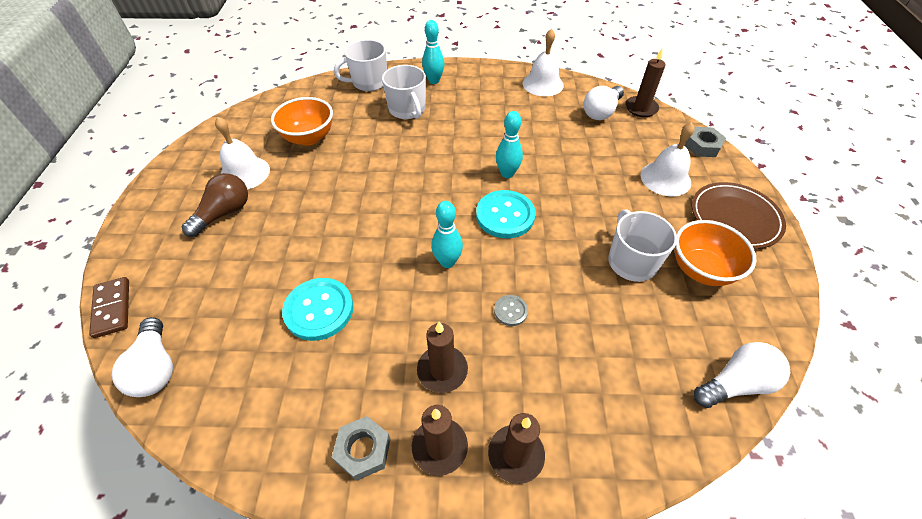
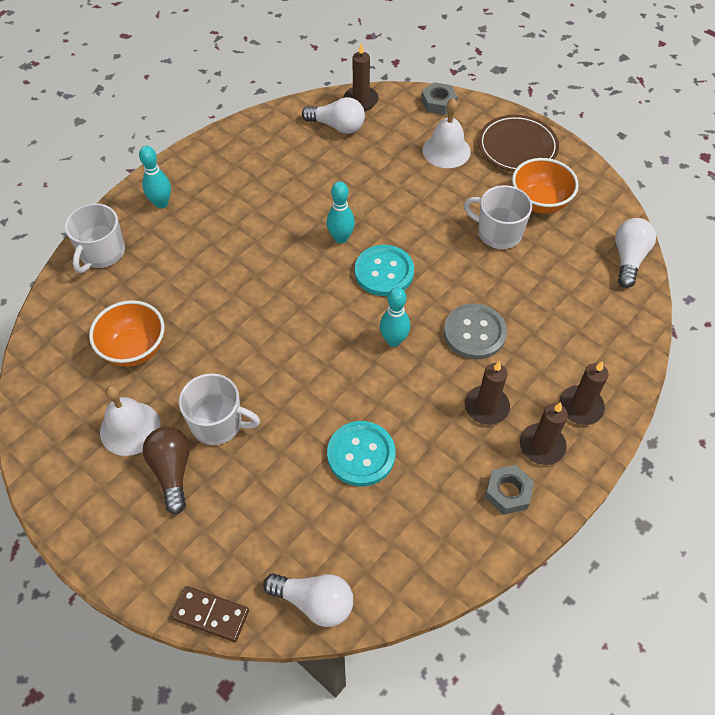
camera: 50 degrees left, 5 degrees up
(407, 109) = (181, 250): white mug -> white mug (218, 423)
(510, 311) = (474, 333): grey button -> grey button, size x2.02
(543, 84) = (259, 134): white bell -> none
(601, 112) = (337, 126): white light bulb -> white light bulb turned 60 degrees counterclockwise

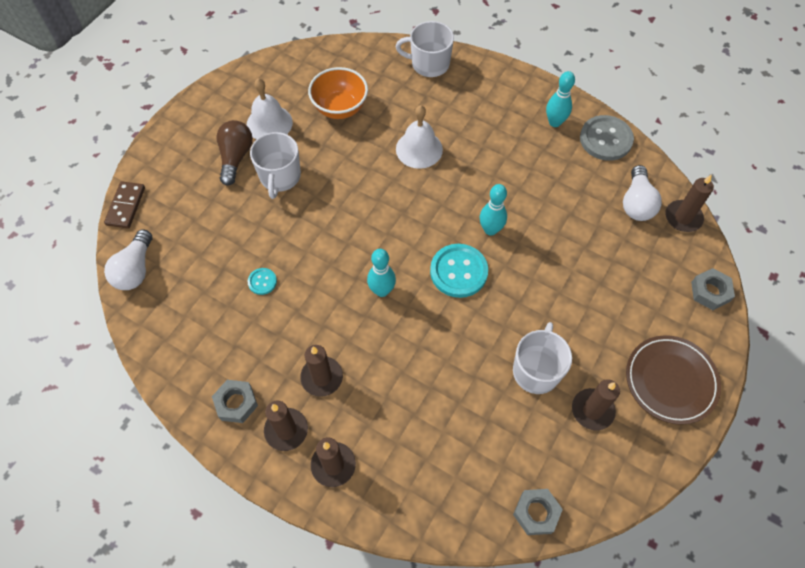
camera: 80 degrees right, 5 degrees up
(161, 203) = (493, 89): turquoise bowling pin -> turquoise bowling pin (554, 122)
(172, 471) = (235, 157): brown light bulb -> brown light bulb turned 60 degrees counterclockwise
(361, 454) = (262, 282): turquoise button -> turquoise button, size x0.50
(446, 150) = (638, 308): white bell -> white bell (419, 149)
(474, 333) = (403, 359): grey button -> grey button (605, 139)
(539, 202) = (592, 410): orange bowl -> brown candle
(628, 259) = (536, 513): white light bulb -> grey nut

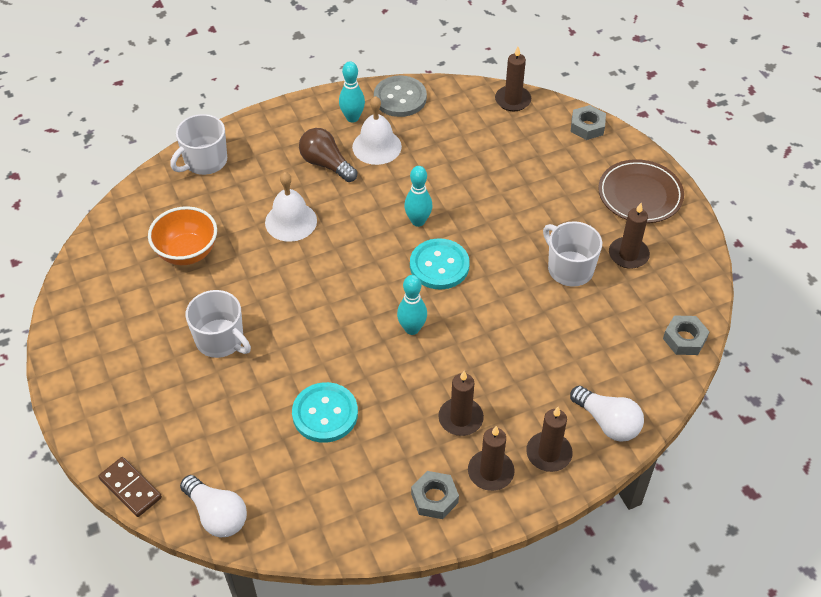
camera: 55 degrees left, 10 degrees down
(235, 157) = (162, 364): brown light bulb -> brown light bulb (326, 164)
(262, 282) = (325, 414): turquoise button -> turquoise button, size x2.02
(269, 123) = (148, 316): white bell -> white bell (377, 146)
(636, 203) = (475, 118): white light bulb -> white light bulb (607, 422)

